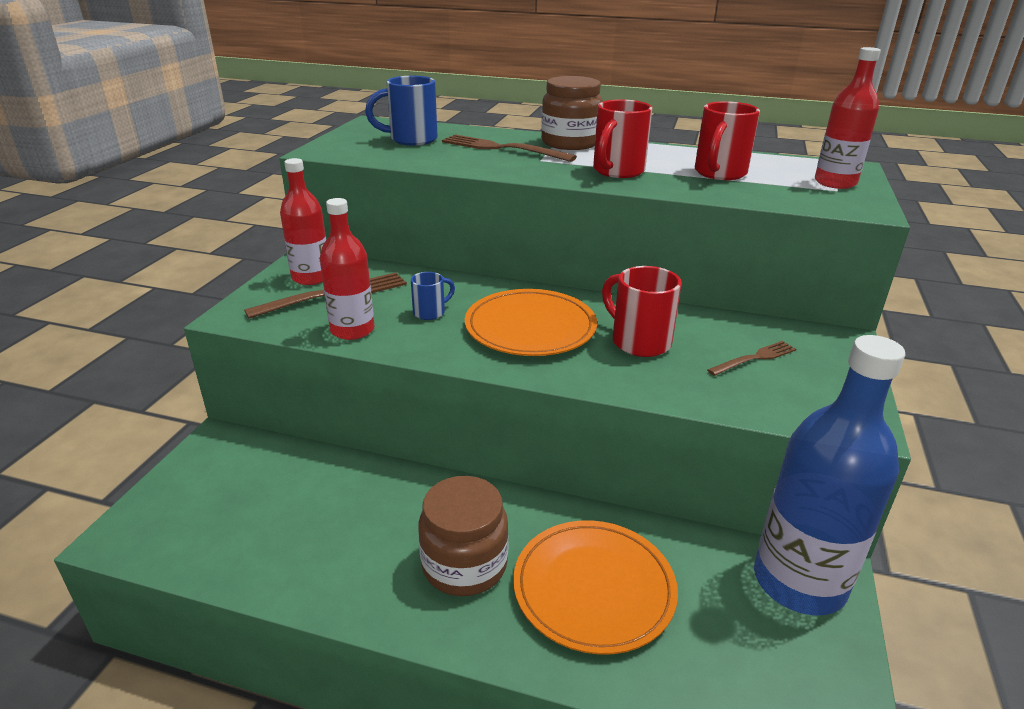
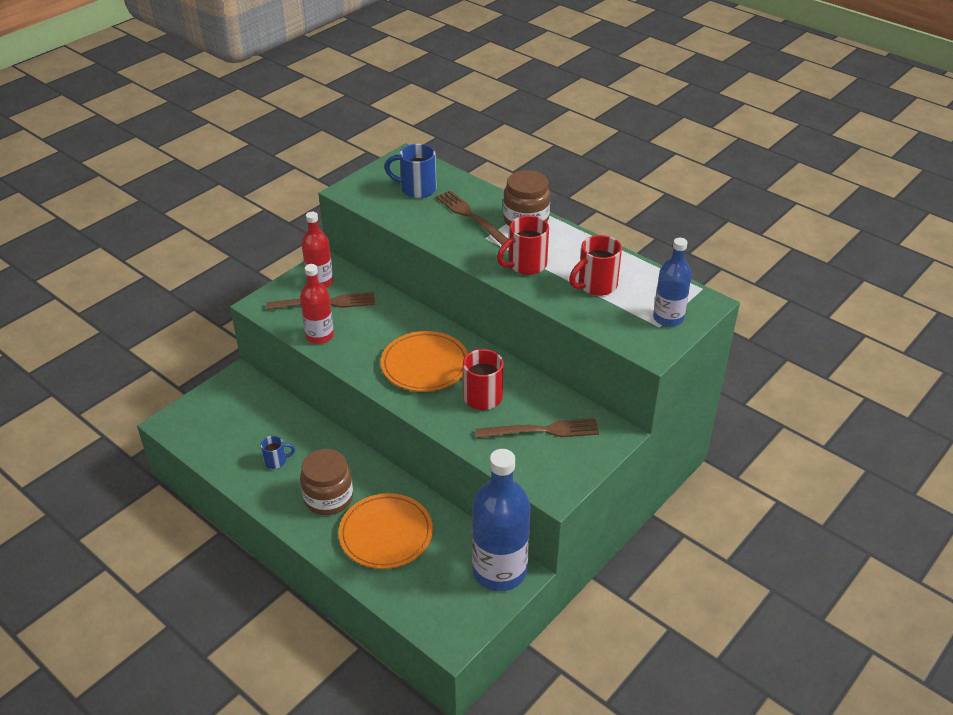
camera: 25 degrees right, 10 degrees up
(430, 312) = (373, 334): blue mug -> blue mug (276, 461)
(755, 358) = (542, 430): brown fork -> brown fork, size x1.68
(835, 183) = (668, 318): red bottle -> blue bottle

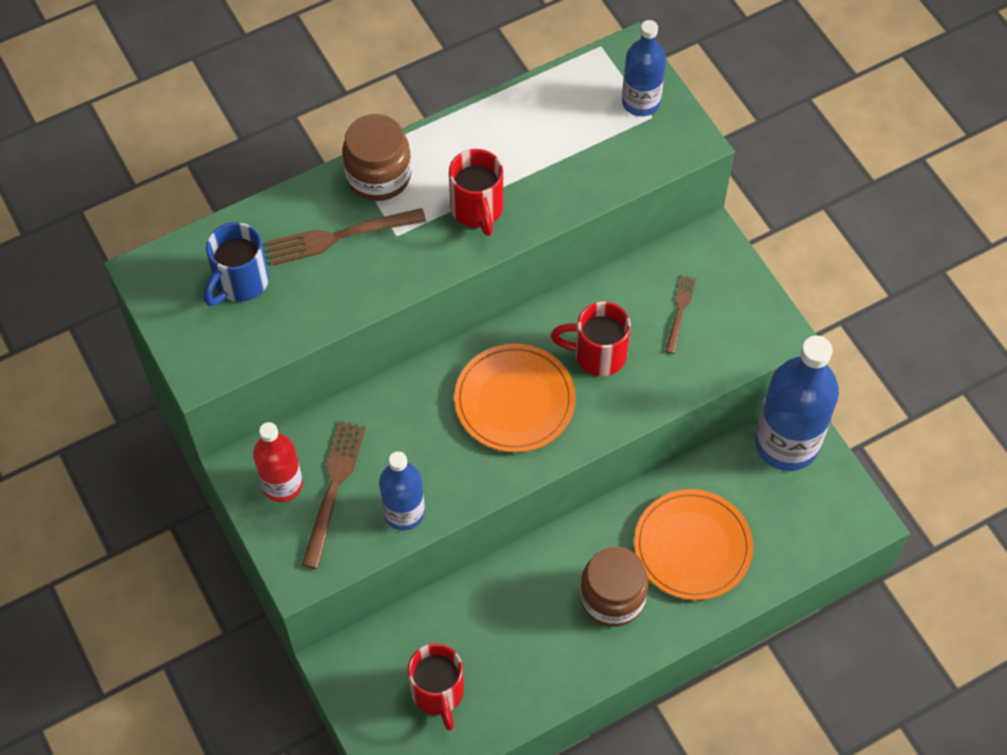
camera: 70 degrees left, 20 degrees up
(276, 461) = (524, 646): blue mug -> none
(319, 336) = (404, 512): red bottle -> blue bottle
(542, 430) = (680, 311): brown fork -> brown fork, size x0.59
(595, 286) = (551, 150): red mug -> red mug (438, 693)

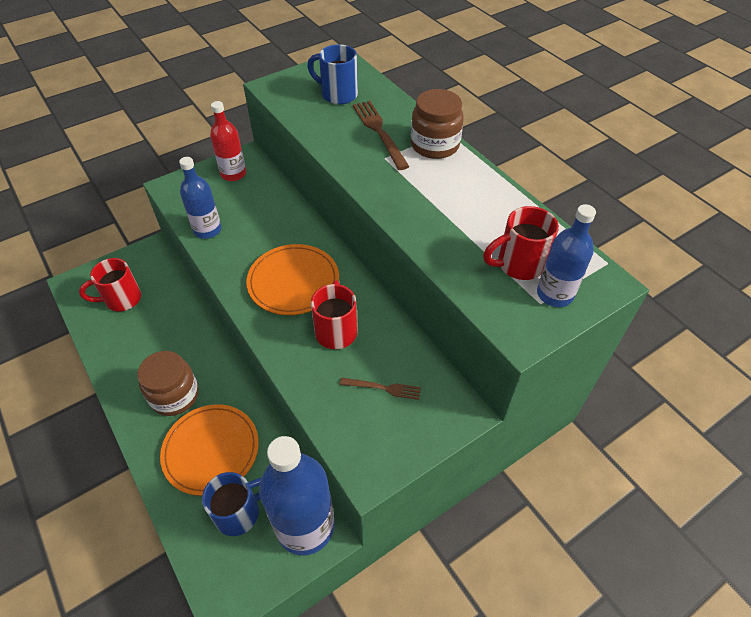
camera: 85 degrees right, 10 degrees down
(334, 488) = (229, 196): brown fork -> none
(477, 210) = (414, 197): red mug -> red mug (518, 265)
(770, 511) = (239, 512): none -> blue mug

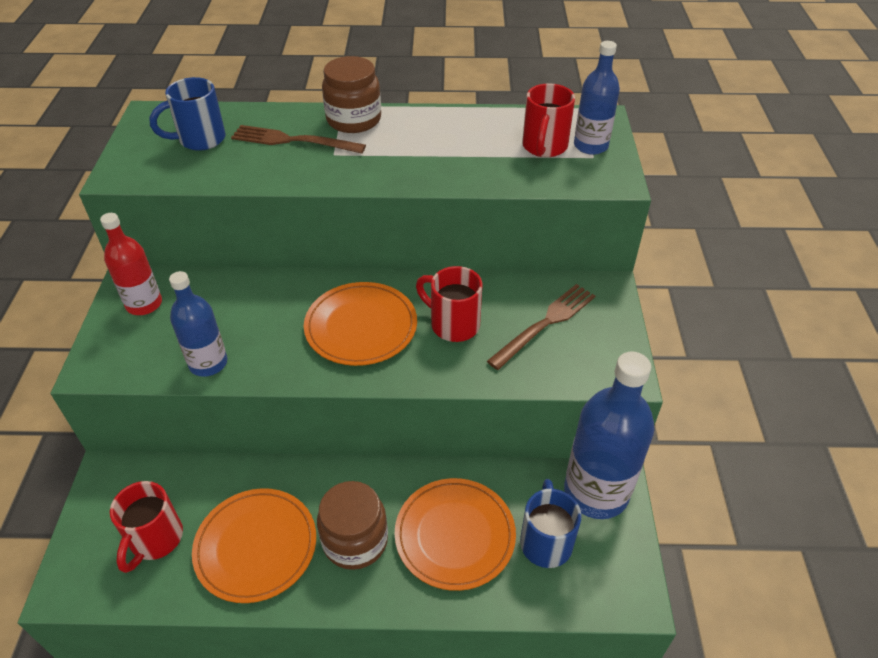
camera: 55 degrees left, 5 degrees down
(142, 348) = (256, 546): none -> orange plate
(383, 388) = (545, 324): brown fork -> brown fork, size x1.68

